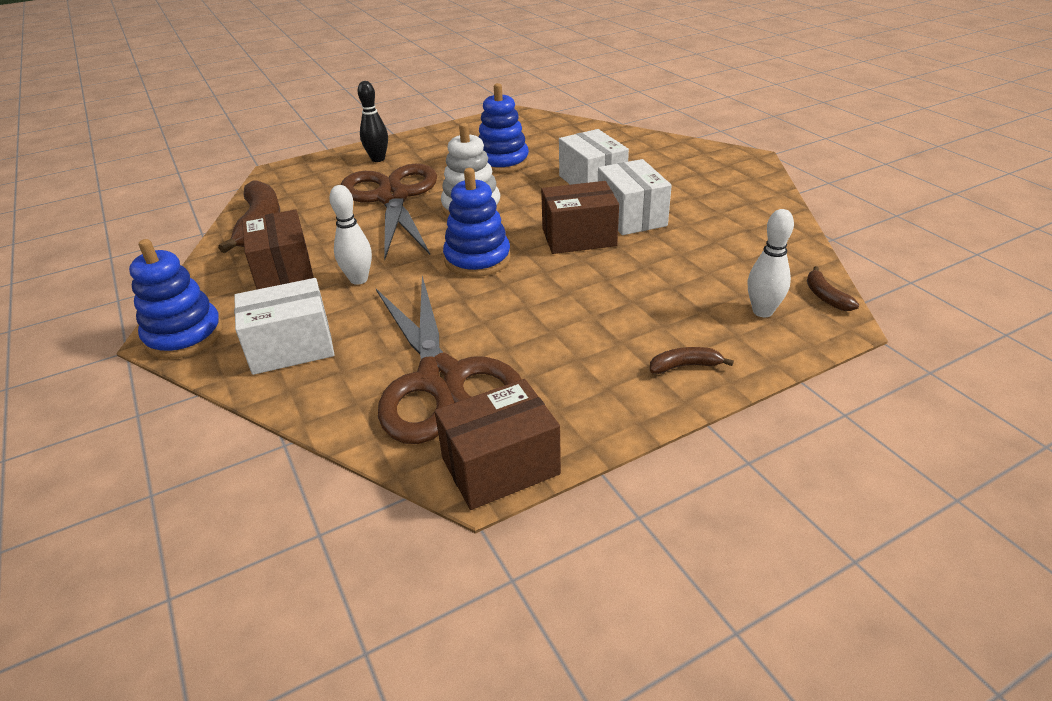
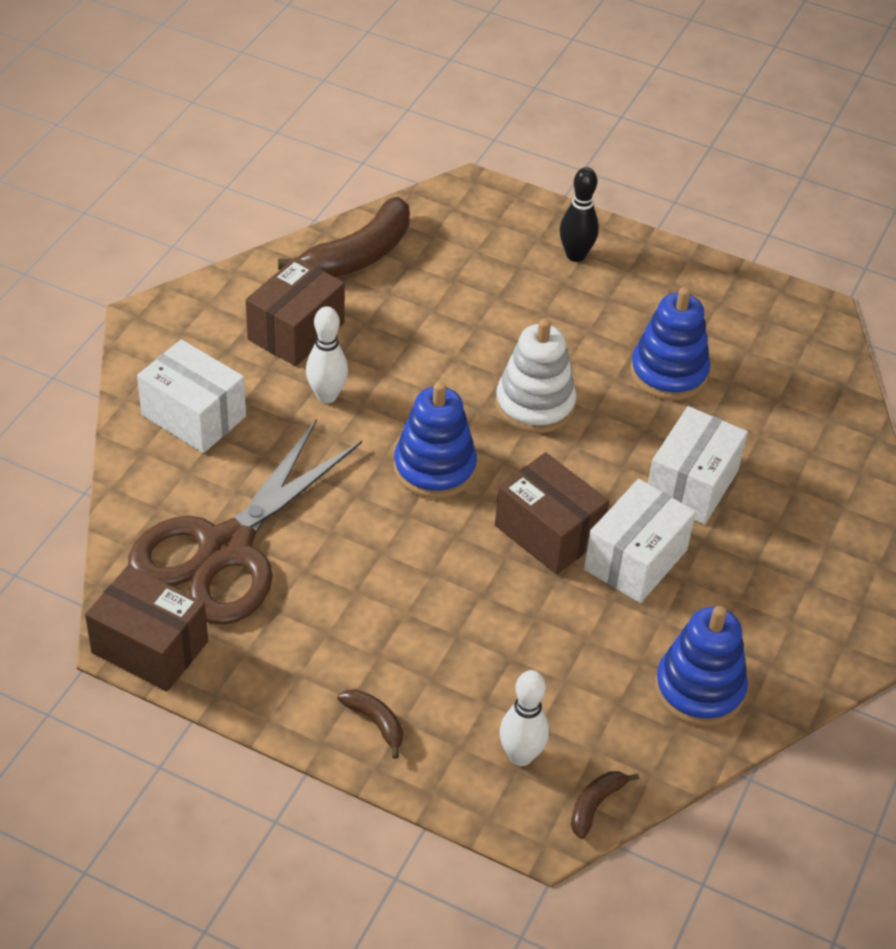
camera: 50 degrees right, 10 degrees up
(184, 336) = (156, 332): blue stacking toy -> blue stacking toy (699, 689)
(392, 197) = (500, 323): brown scissors -> none

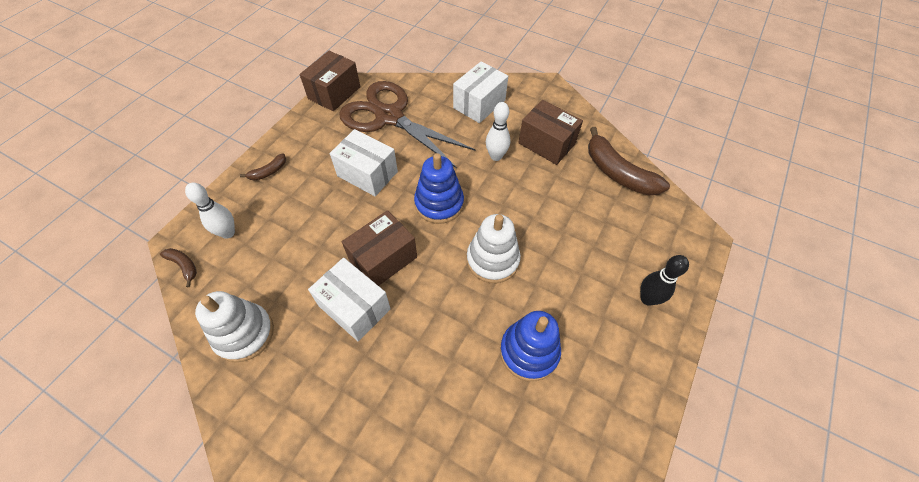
camera: 95 degrees right, 10 degrees up
(692, 484) = (417, 353): white box -> white box (367, 174)
(699, 689) = (244, 334): blue stacking toy -> white stacking toy

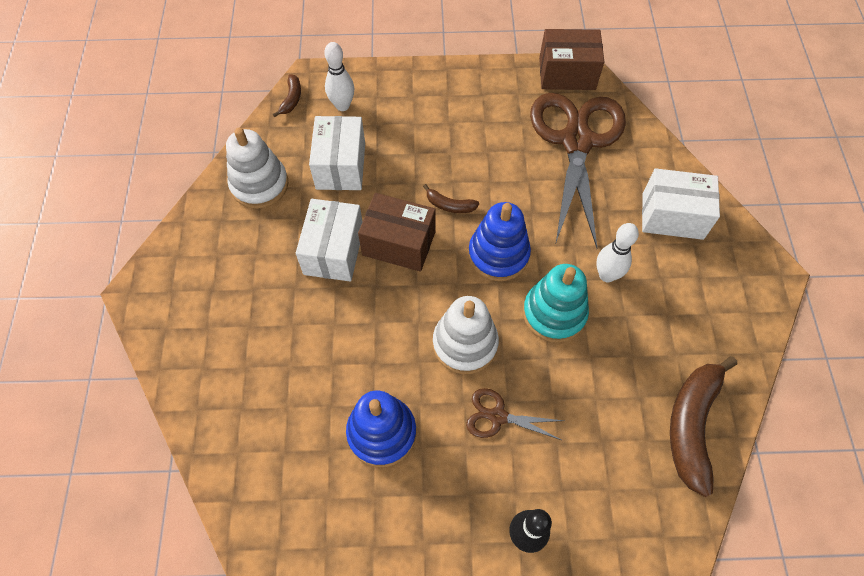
camera: 60 degrees right, 5 degrees up
(268, 172) = (427, 89): brown banana -> brown banana (449, 205)
(367, 174) = (486, 169): white box -> white box (340, 166)
(504, 197) = (554, 313): none -> turquoise stacking toy
(546, 143) = (671, 320): brown box -> none
(557, 269) = (498, 416): none -> brown scissors

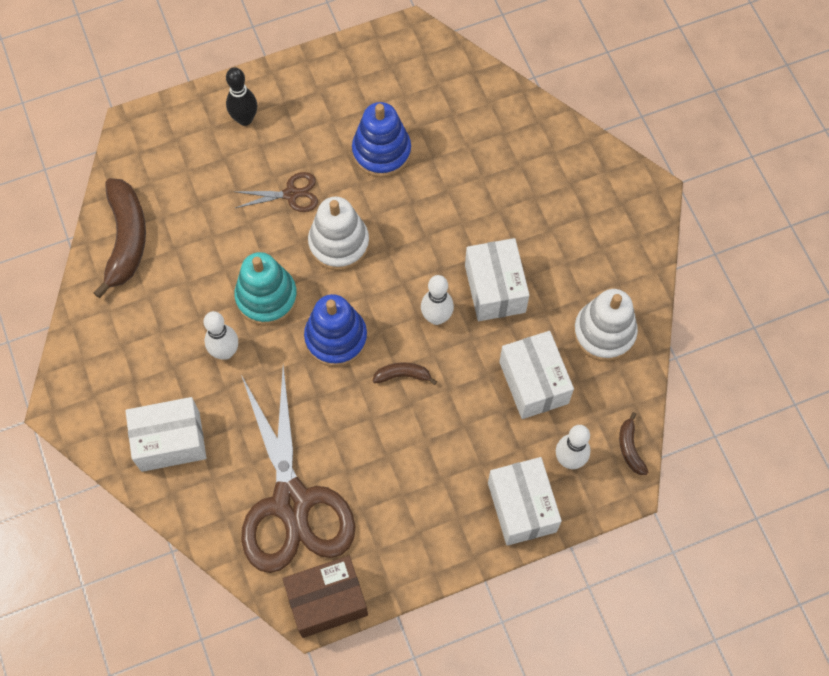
camera: 160 degrees right, 5 degrees up
(395, 87) = (522, 507): none -> white box
(399, 243) = (436, 317): brown box -> white bowling pin

